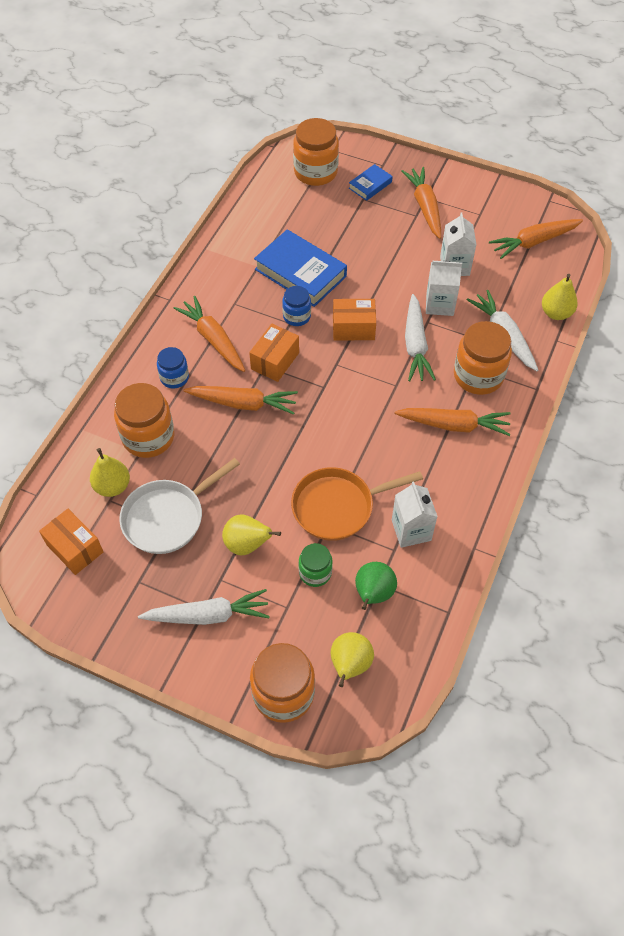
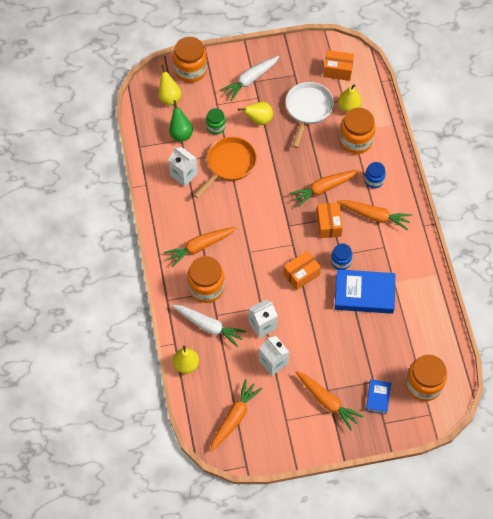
camera: 145 degrees right, 5 degrees up
(415, 345) = (257, 286): white carrot -> none

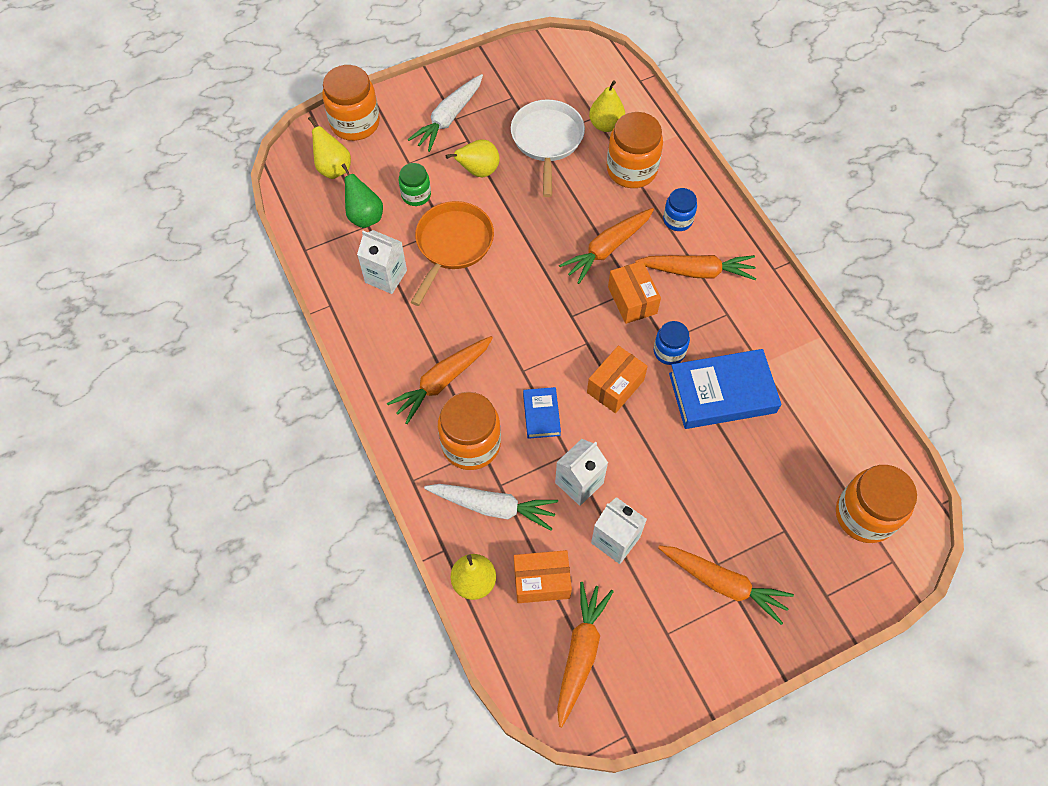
camera: 15 degrees left, 0 degrees up
(338, 70) = (573, 78): orange box -> orange box (541, 581)
(378, 397) = (801, 555): blue book -> blue book (541, 414)

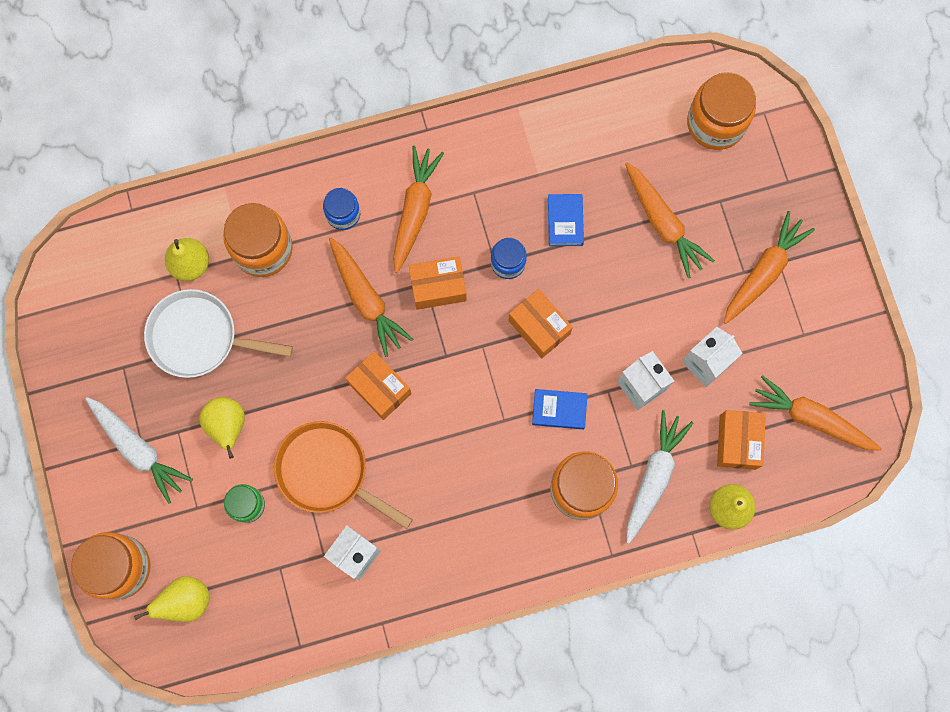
camera: 80 degrees left, 15 degrees up
(365, 216) = (266, 570): green pear -> none
(442, 381) = (502, 508): orange carrot -> orange carrot (663, 223)
(531, 271) = (380, 388): none -> orange box
(722, 393) = (565, 221): blue book -> blue book, size x0.51

